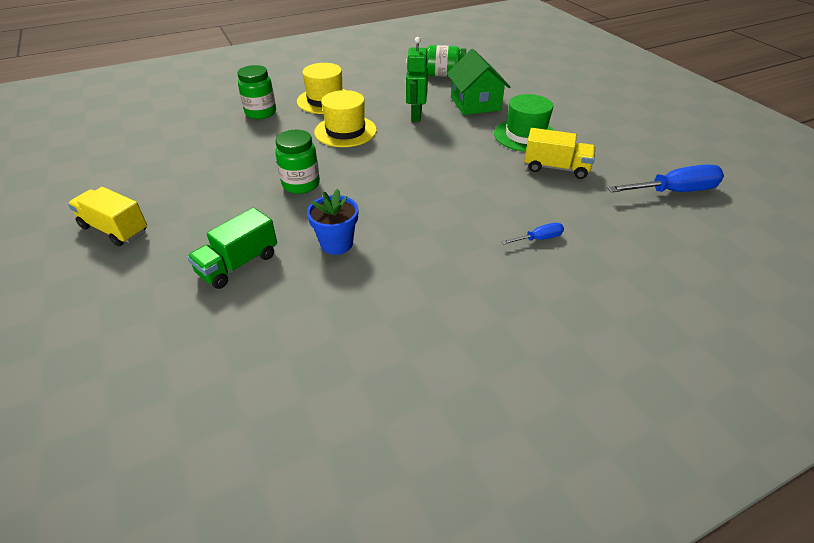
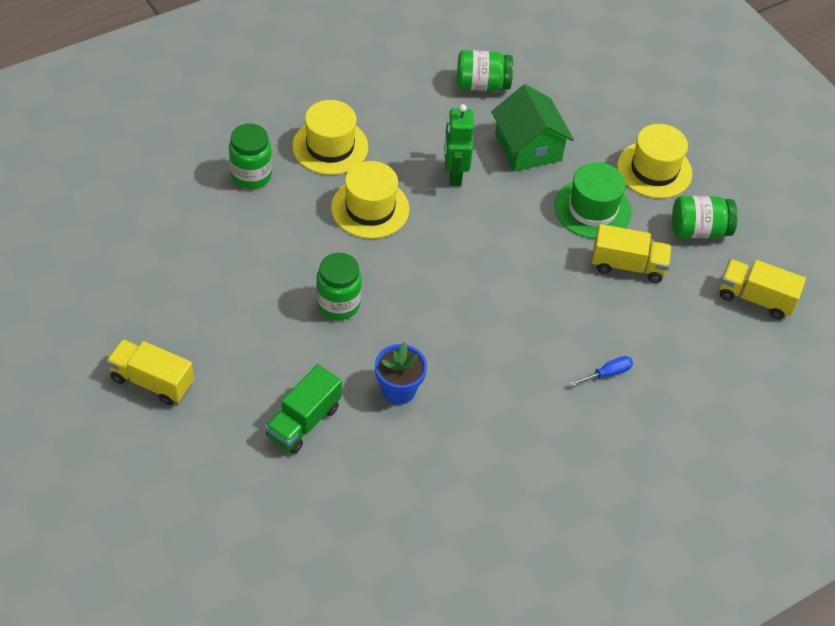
camera: 10 degrees left, 10 degrees up
(575, 116) = (654, 170): none -> yellow hat
(616, 149) = (699, 230): none -> green jar
(674, 191) = (755, 298): blue screwdriver -> yellow truck

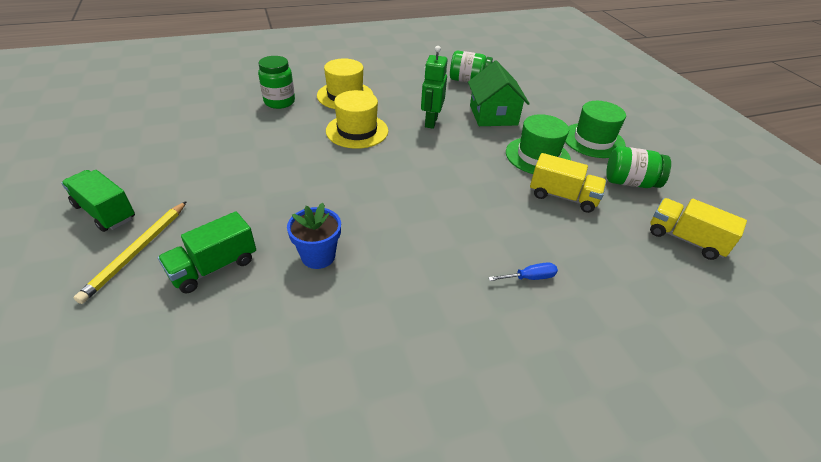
camera: 15 degrees right, 10 degrees down
(152, 381) = (105, 212): yellow truck -> green truck
(218, 420) = (137, 252): none -> yellow pencil
(338, 304) = (299, 184): green jar -> none
(654, 170) = (593, 140): yellow hat -> green hat

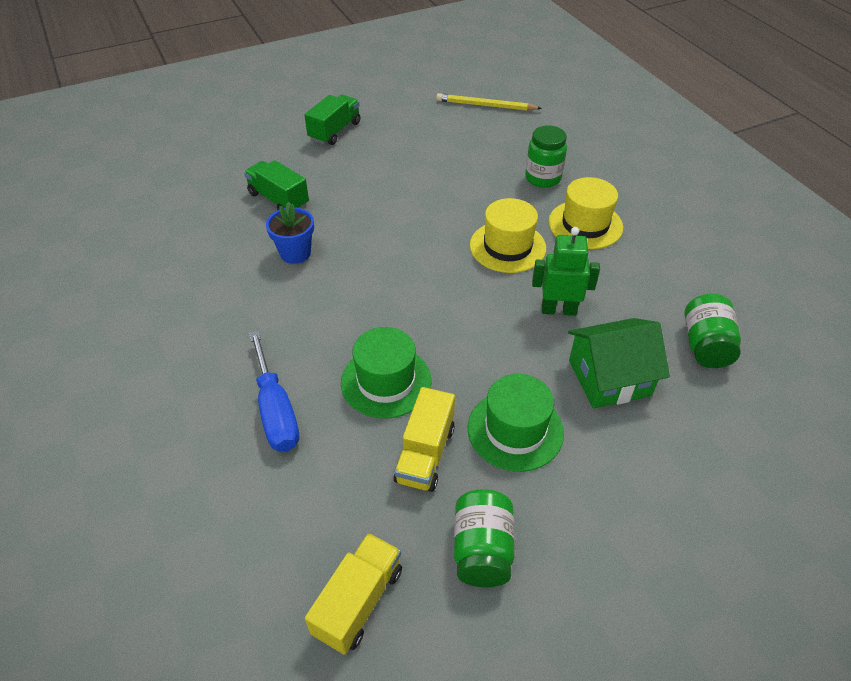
camera: 85 degrees right, 5 degrees up
(137, 252) = (292, 159): yellow pencil -> yellow pencil (486, 106)
(529, 277) = (276, 410): blue screwdriver -> blue screwdriver, size x1.98
(593, 140) = (590, 512): green hat -> green hat (386, 381)

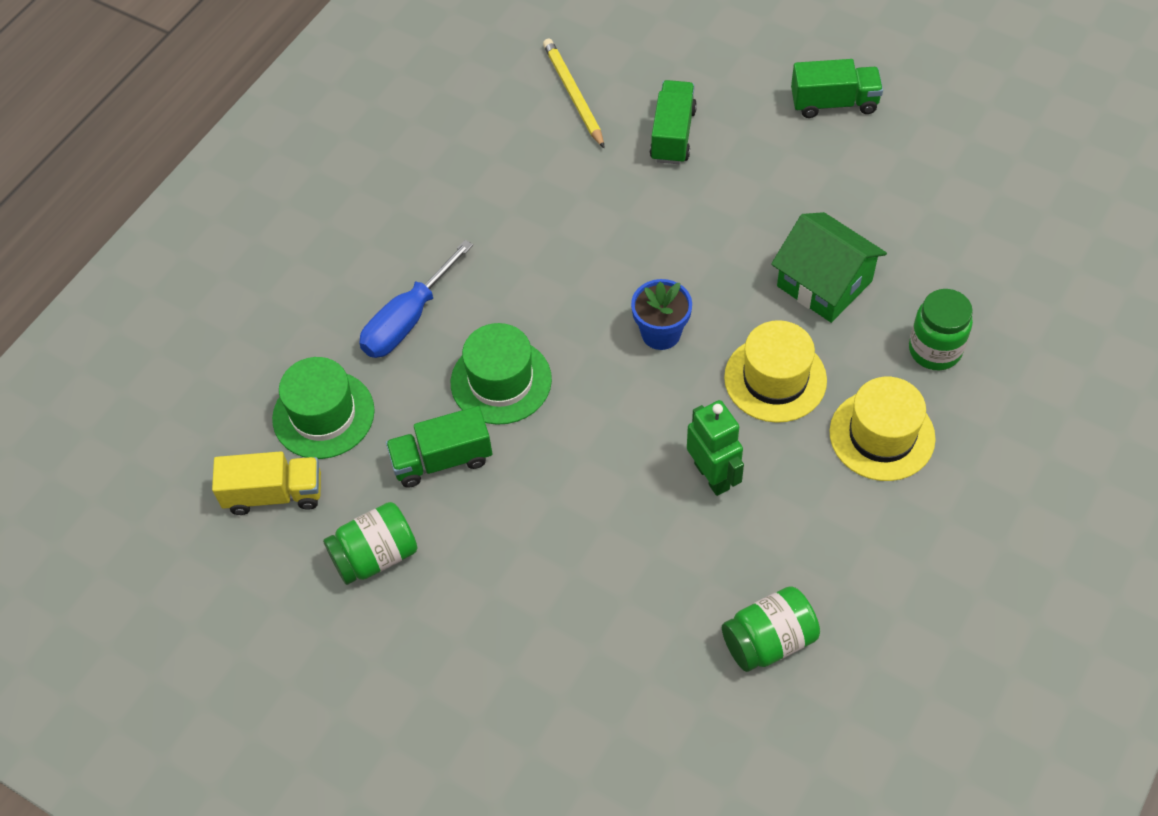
camera: 60 degrees right, 10 degrees up
(295, 253) = (606, 203): blue flower pot -> blue flower pot (661, 333)
(425, 454) = (442, 459): yellow truck -> green truck
(486, 106) = (1034, 213): yellow pencil -> yellow pencil (573, 95)
(515, 430) = (520, 517): green hat -> green hat (323, 414)
(609, 378) = (648, 567): green house -> green house (824, 283)

